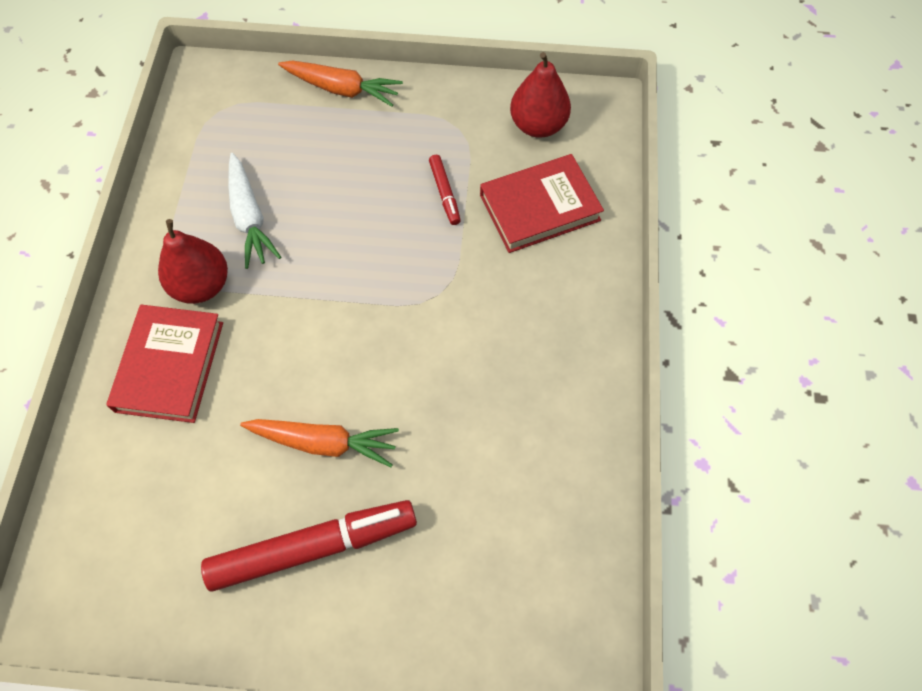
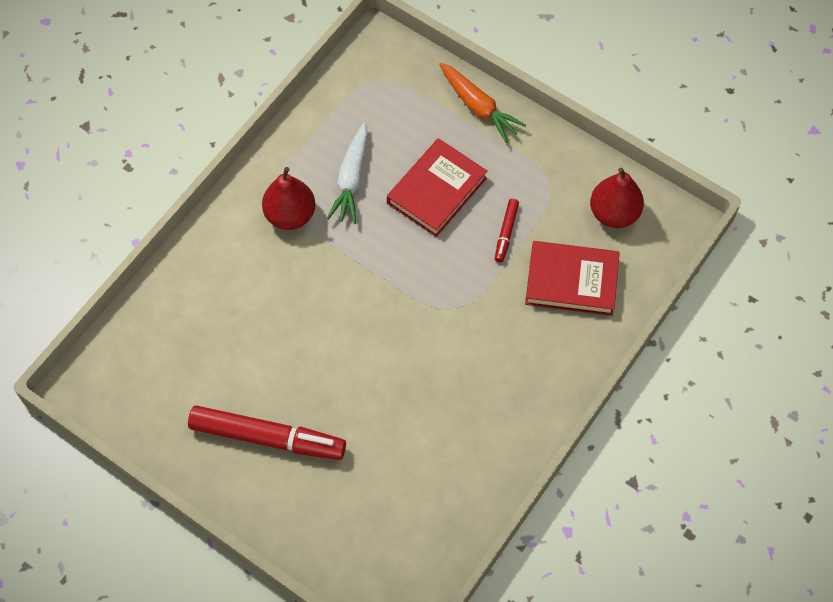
camera: 30 degrees right, 0 degrees up
(170, 366) = (239, 264): red book -> red book (437, 191)
(323, 442) = (312, 372): orange carrot -> none

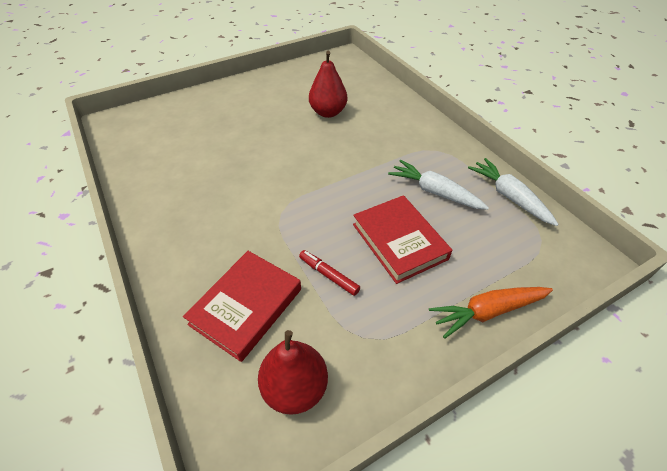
camera: 115 degrees right, 15 degrees down
(267, 437) = (261, 102): red marker -> none
(290, 215) = (416, 152): red pear -> red pear (328, 112)
(326, 113) = (509, 197): none -> white carrot

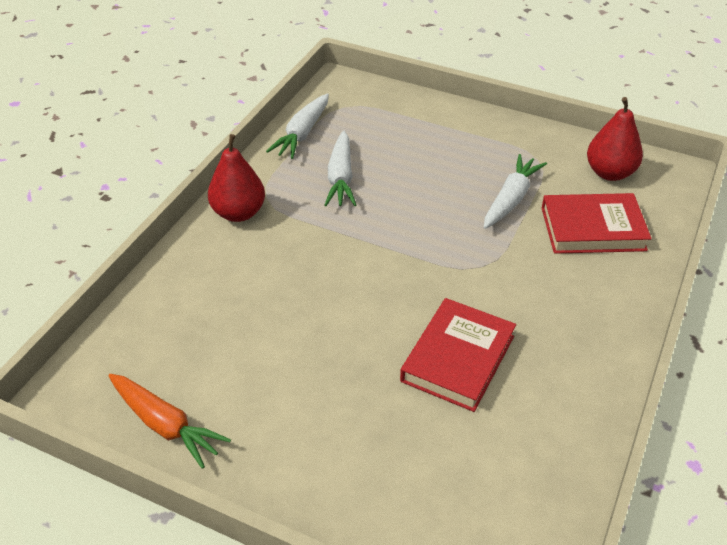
camera: 125 degrees left, 5 degrees down
(328, 112) = (266, 324): red pear -> red pear (239, 213)
(328, 275) = (510, 199): red marker -> white carrot
(399, 241) = (429, 176): red book -> red book (458, 358)
(488, 311) = (448, 114): orange carrot -> orange carrot (165, 424)

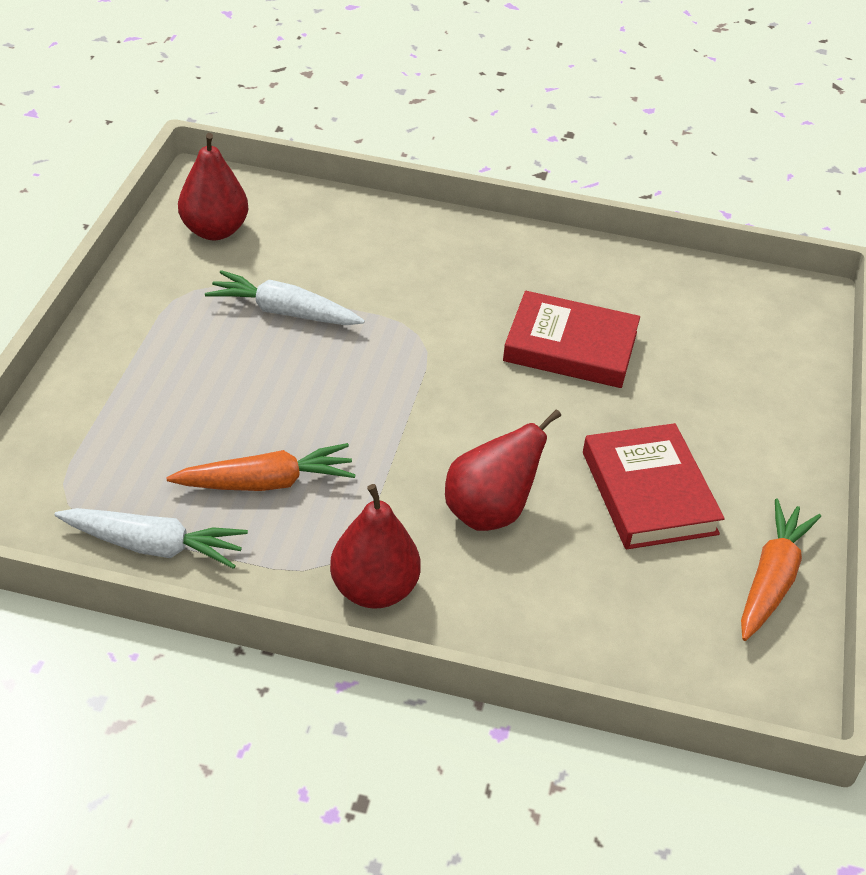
camera: 105 degrees left, 0 degrees up
(285, 275) = (490, 512): none -> red pear
(341, 177) = (265, 483): white carrot -> orange carrot
(593, 229) = (327, 247): red book -> red book (649, 492)

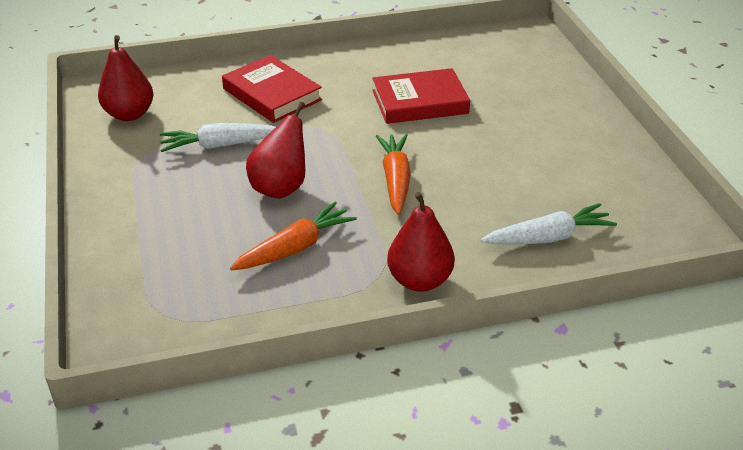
camera: 25 degrees left, 5 degrees down
(153, 546) = (250, 316): white carrot -> white carrot (547, 237)
(490, 512) = (451, 208): red pear -> red pear (280, 188)
(649, 492) = (533, 162): red book -> red book (272, 94)
(771, 579) = (639, 181): orange carrot -> orange carrot (395, 180)

